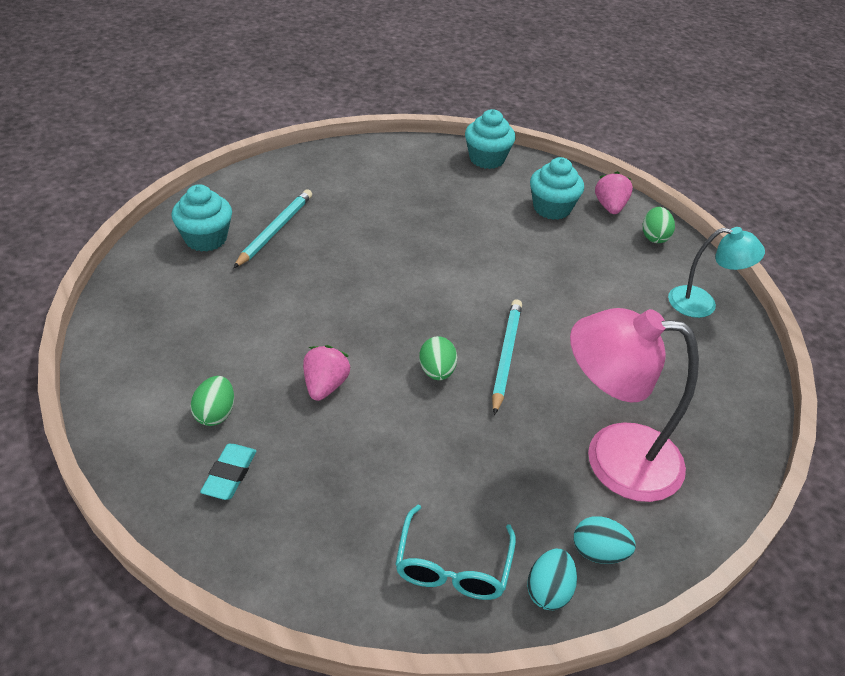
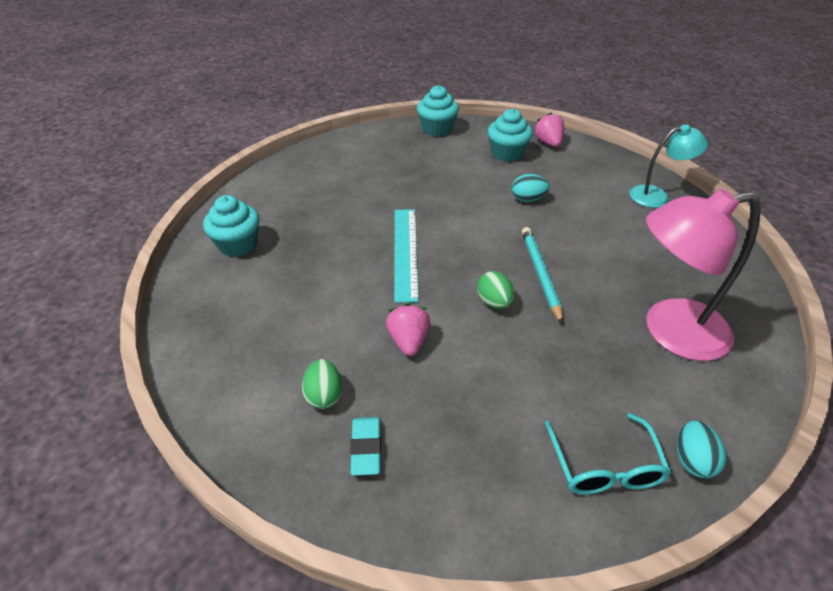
camera: 15 degrees left, 0 degrees up
(275, 230) = (296, 223): turquoise pencil -> none
(372, 292) = (405, 252): none -> turquoise ruler
(598, 552) = (709, 413): turquoise egg -> turquoise egg (528, 199)
(654, 237) = (593, 157): green egg -> none

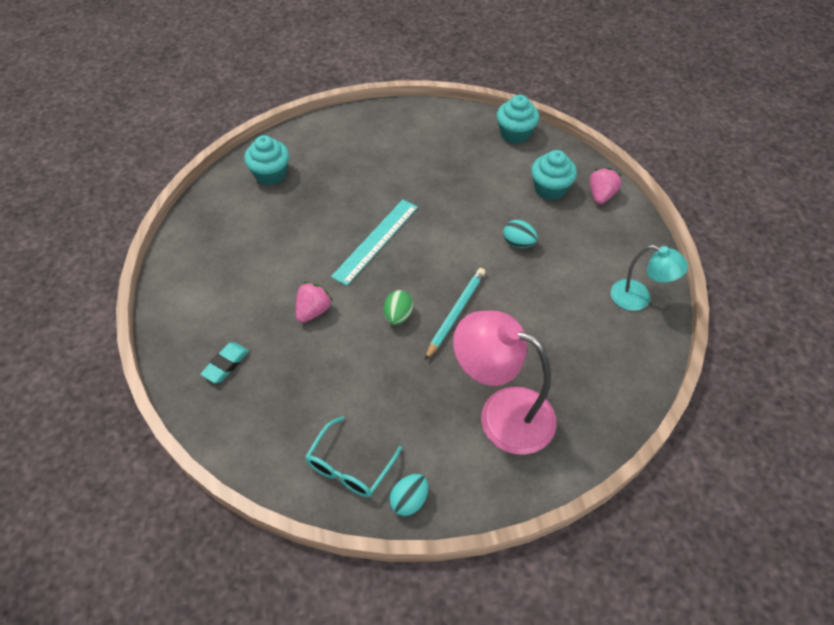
camera: 35 degrees right, 10 degrees up
(324, 395) = (231, 317): green egg -> none

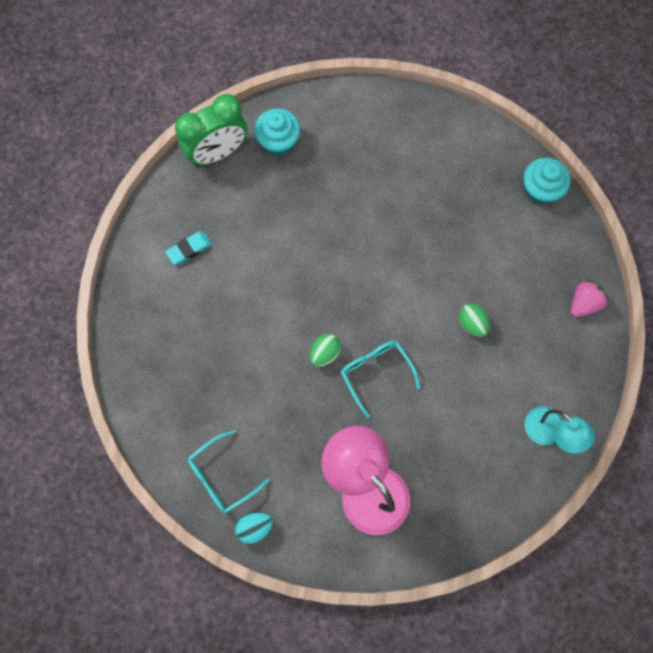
camera: 25 degrees right, 20 degrees up
(216, 200) = (217, 152): none -> green clock
(226, 364) = (162, 337): turquoise eraser -> turquoise eraser (189, 249)
(313, 311) = (254, 315): pink strawberry -> none
(376, 241) = (341, 263): turquoise ruler -> none
(456, 313) = (376, 373): turquoise pencil -> turquoise glasses
(518, 243) = (472, 323): turquoise egg -> green egg
(550, 189) = (537, 274): turquoise cupcake -> none

